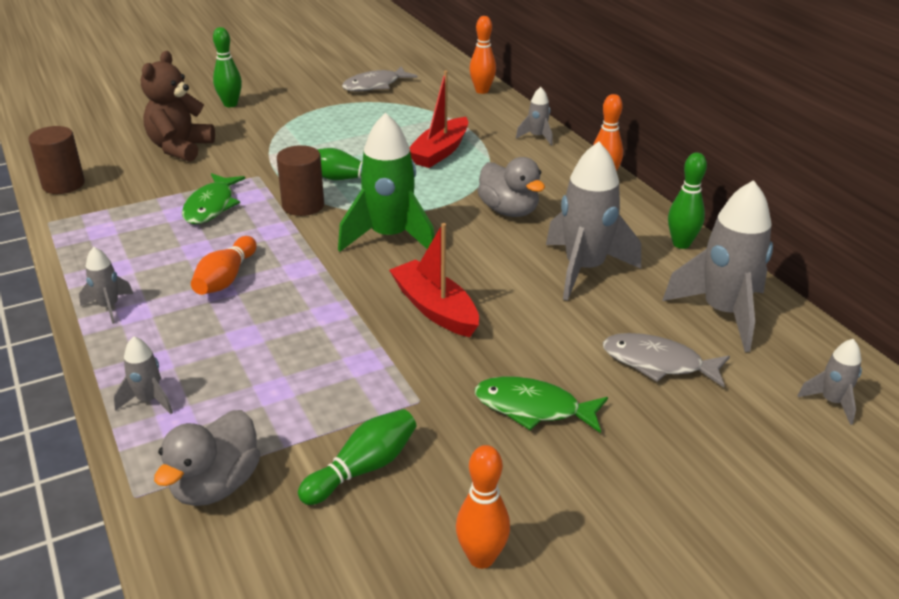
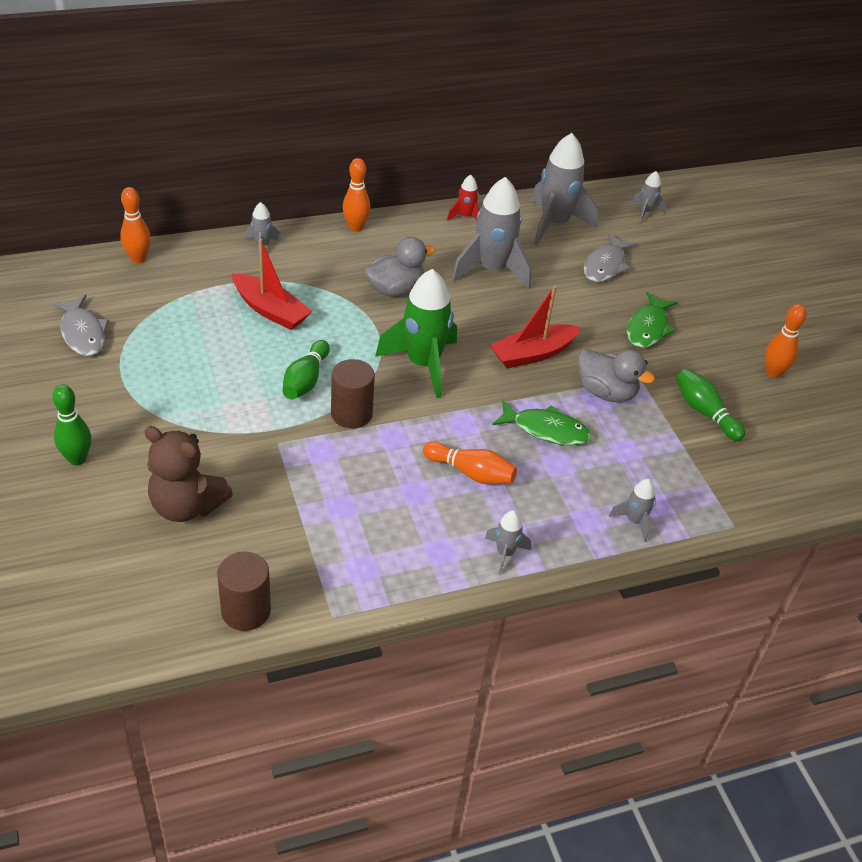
camera: 85 degrees left, 10 degrees up
(211, 206) = (335, 481): green fish -> green fish (546, 430)
(216, 485) = (722, 484): grey duck -> grey duck (606, 392)
(681, 244) = (465, 217): green bowling pin -> red rocket

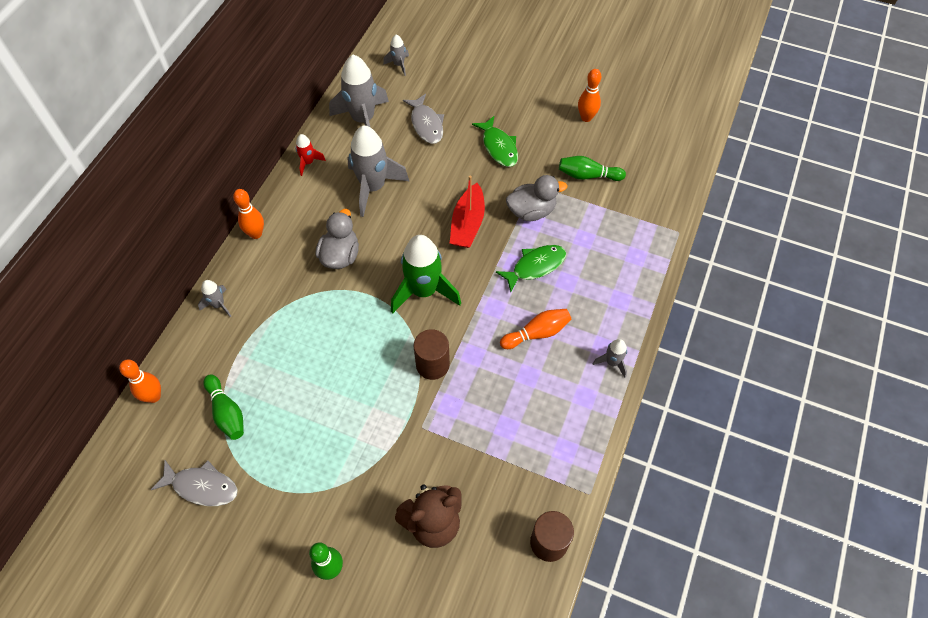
camera: 45 degrees left, 15 degrees up
(270, 310) = (291, 345): red boat -> none
(306, 380) = (378, 370): green bowling pin -> green bowling pin (227, 412)
(634, 521) = (639, 277): grey rocket -> none

